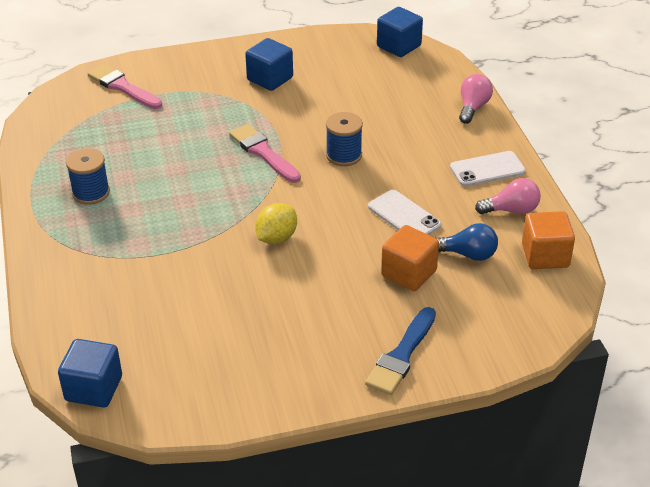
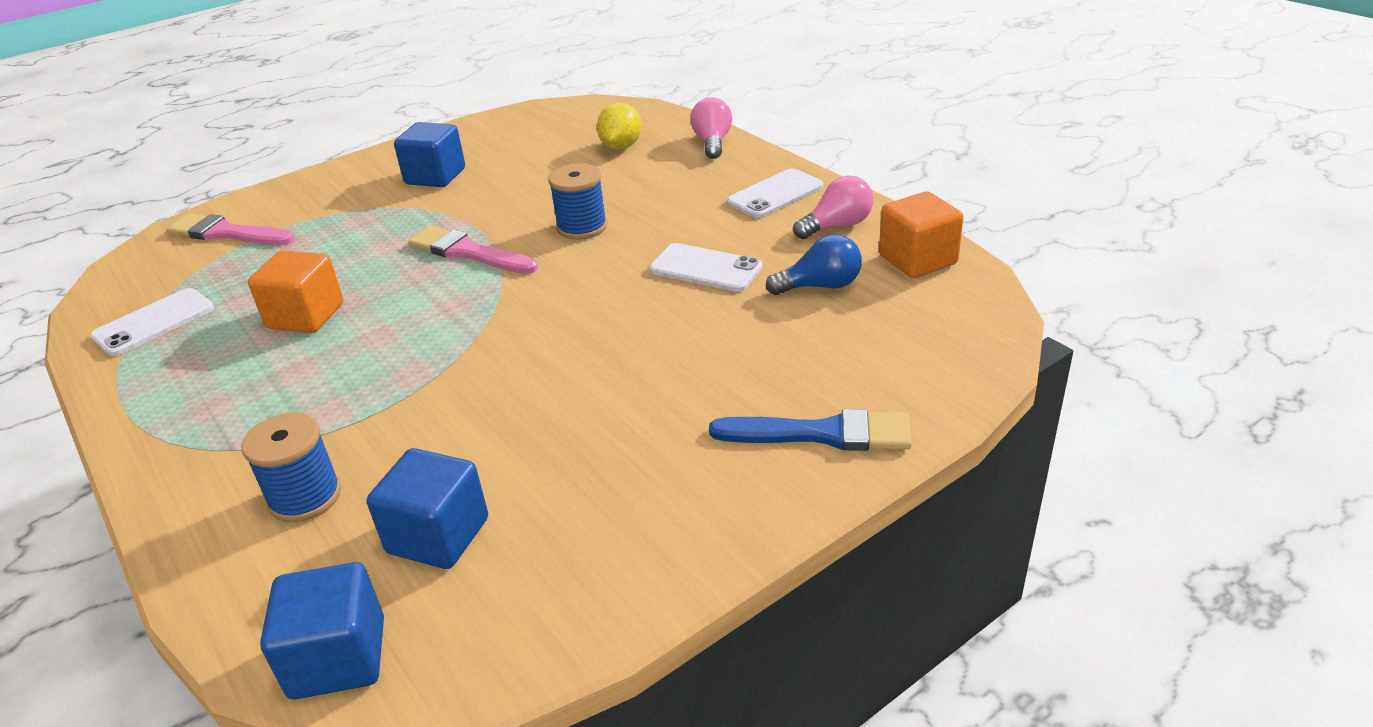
camera: 20 degrees left, 5 degrees down
(62, 146) = (154, 322): none -> white phone
(91, 193) = (223, 367): blue spool -> blue spool (305, 497)
(276, 238) = (543, 342): yellow lemon -> yellow lemon (621, 146)
(399, 46) = (583, 110): blue cube -> blue cube (438, 536)
(401, 355) = (822, 433): blue brush -> blue brush turned 90 degrees counterclockwise
(409, 273) = (758, 330): orange cube -> orange cube (306, 316)

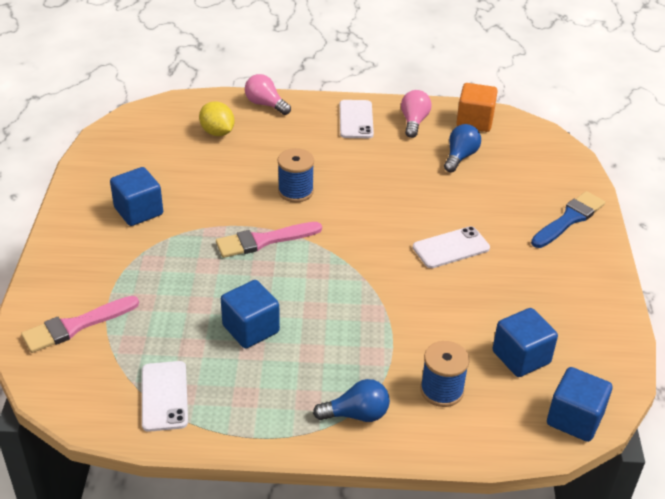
camera: 55 degrees left, 5 degrees up
(207, 452) = (356, 414): none -> blue light bulb
(306, 316) = (251, 329): orange cube -> blue cube
(705, 268) = (398, 177): white phone -> white phone (451, 248)

